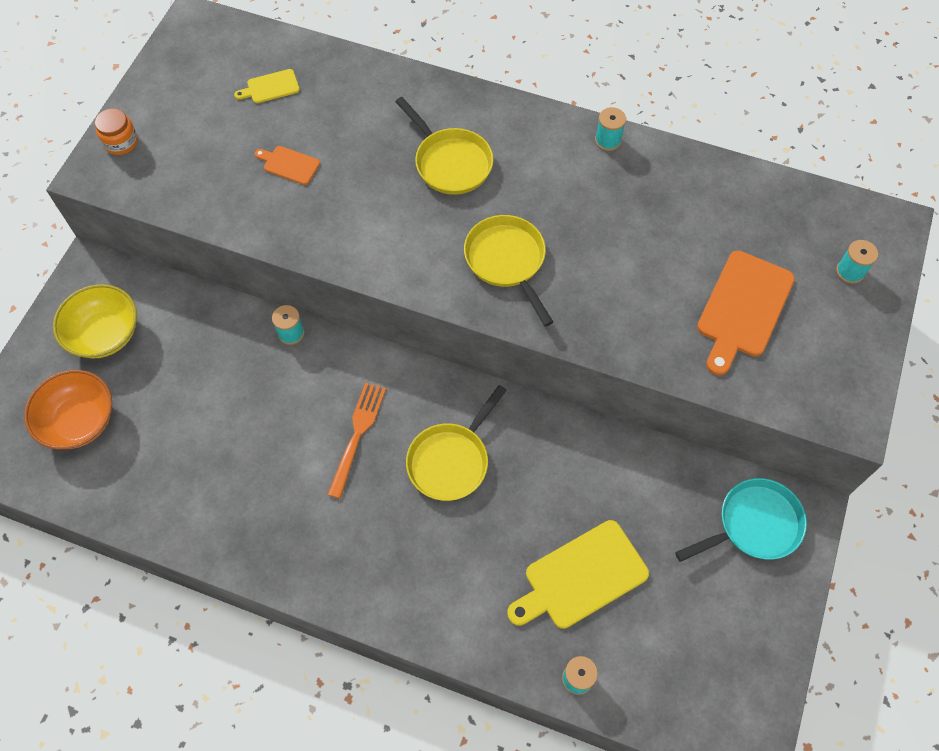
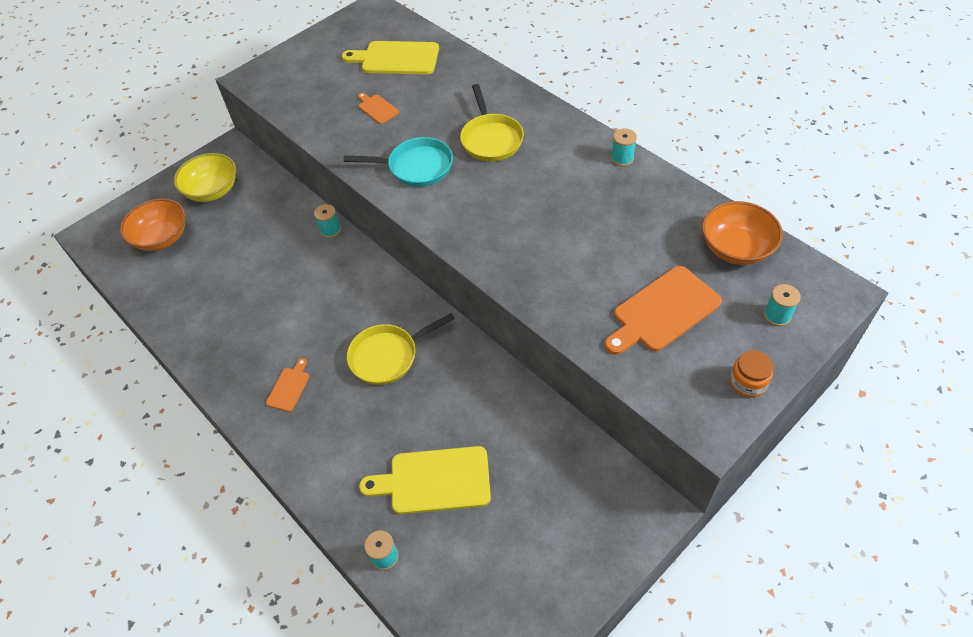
camera: 30 degrees right, 10 degrees down
(121, 142) = (279, 65): orange jar -> orange jar (747, 382)
(270, 87) = (396, 58): yellow cutting board -> yellow cutting board, size x1.98
(357, 435) = (332, 313): orange fork -> none
(362, 542) = (289, 387): none -> orange cutting board
(507, 261) = (491, 216): yellow pan -> none
(754, 524) = (602, 501): turquoise pan -> turquoise pan (416, 167)
(776, 210) = (736, 248): none -> orange bowl

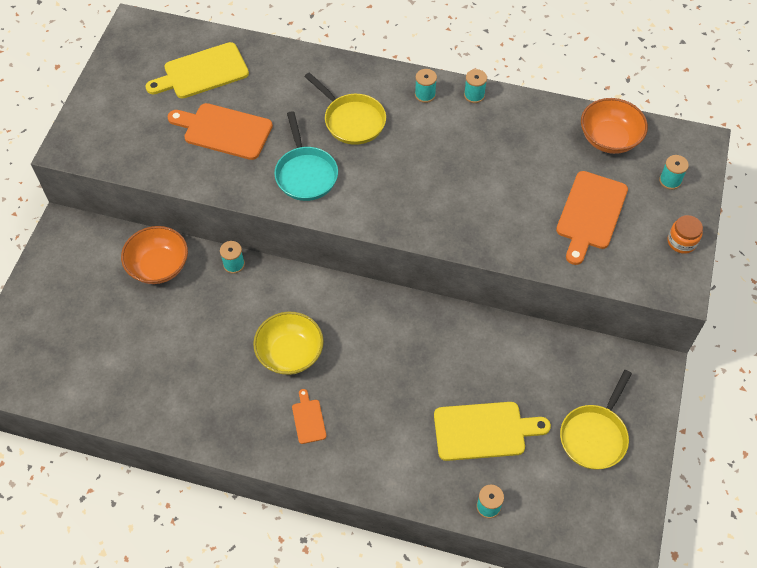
camera: 35 degrees left, 5 degrees up
(162, 238) = (70, 345): orange bowl -> orange bowl (159, 266)
(212, 190) = (82, 276): yellow bowl -> yellow bowl (290, 353)
(377, 108) = (224, 131): orange cutting board -> orange cutting board, size x1.98
(388, 356) = (372, 352): yellow pan -> yellow pan (594, 436)
(416, 167) = (305, 174): turquoise pan -> turquoise pan turned 105 degrees clockwise
(434, 480) = (484, 431): yellow cutting board -> yellow cutting board turned 150 degrees counterclockwise
(575, 141) = (425, 95): none -> turquoise spool

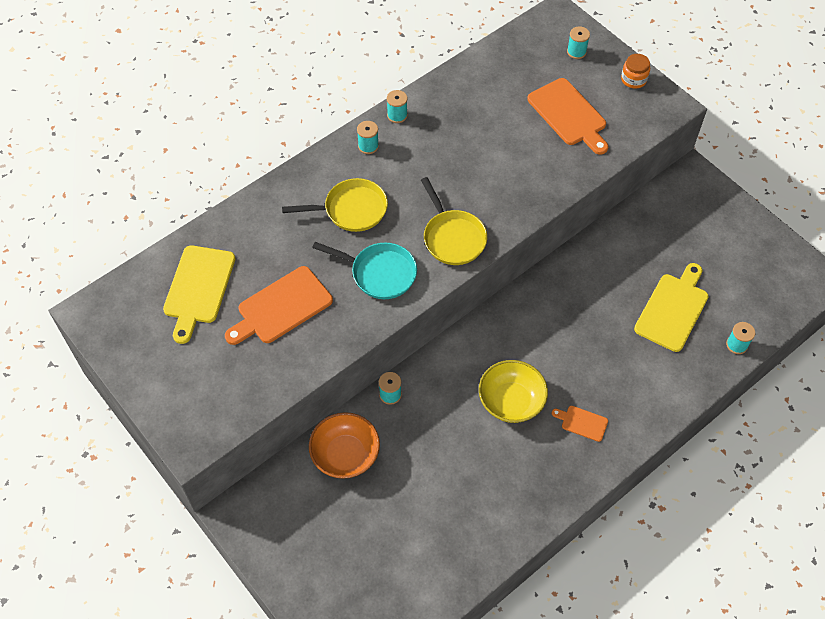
camera: 55 degrees left, 0 degrees up
(594, 436) = (722, 244): yellow pan -> yellow pan (452, 237)
(609, 139) = (510, 61): orange bowl -> none

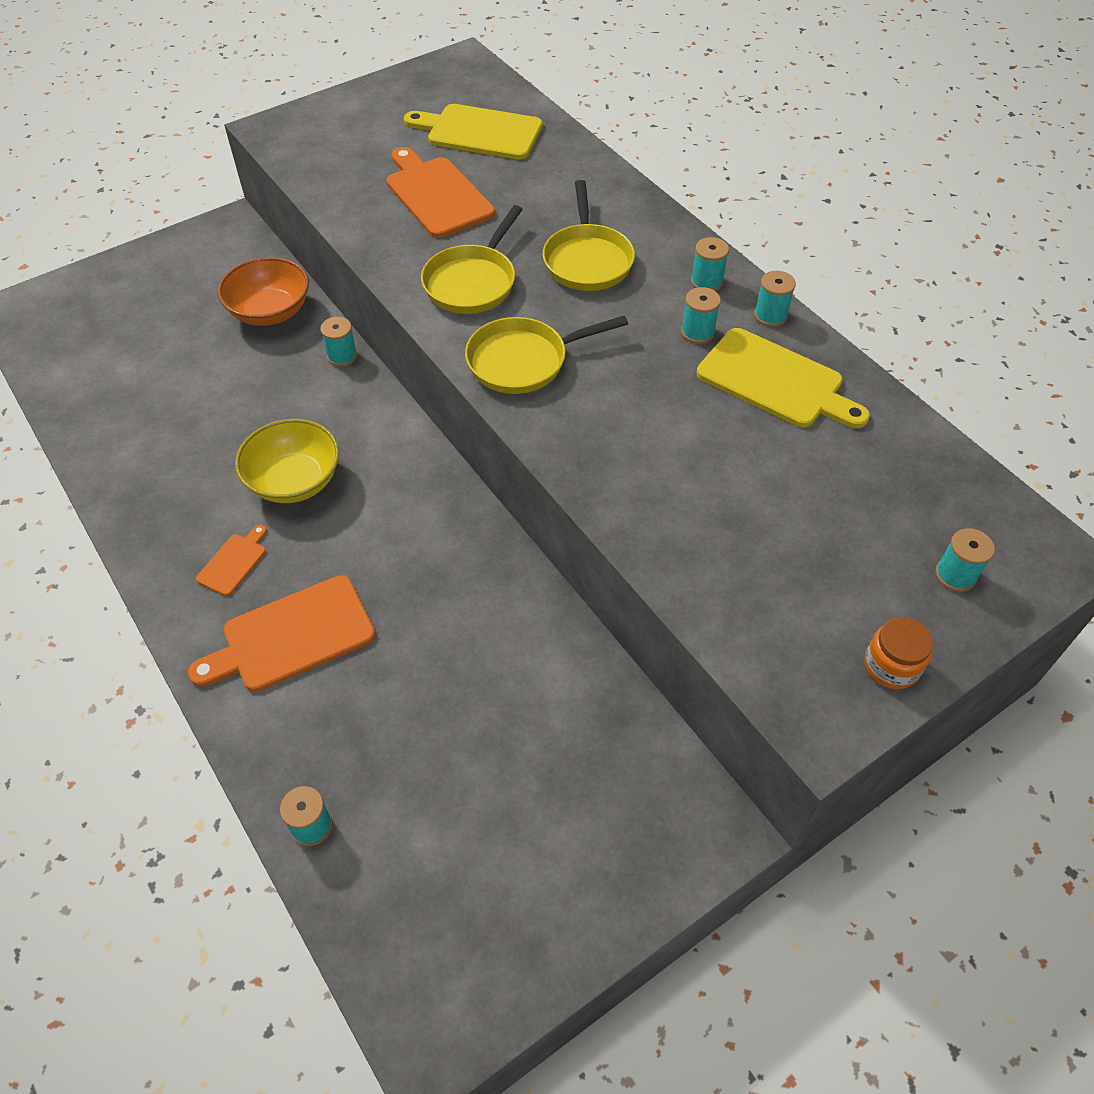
camera: 95 degrees right, 5 degrees down
(379, 273) = (472, 282): turquoise pan -> yellow pan
(416, 150) = (697, 332): none -> turquoise spool
(569, 115) = (785, 540): orange cutting board -> orange cutting board (292, 636)
(673, 309) = (407, 730): yellow cutting board -> yellow cutting board (775, 381)

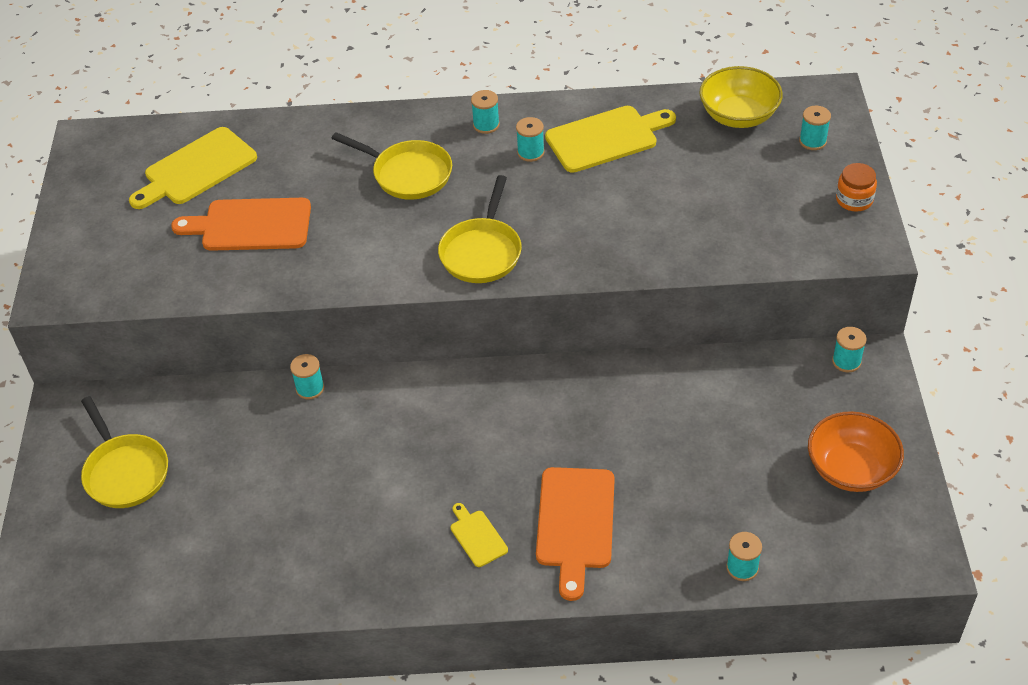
camera: 55 degrees left, 5 degrees down
(234, 562) = (477, 536): orange cutting board -> yellow cutting board
(270, 312) = (212, 417): orange bowl -> orange bowl (851, 469)
(294, 481) = (423, 468): yellow bowl -> yellow bowl (738, 116)
(472, 282) = (374, 245): yellow pan -> yellow pan (125, 472)
(770, 315) = (545, 111): turquoise spool -> turquoise spool (846, 361)

